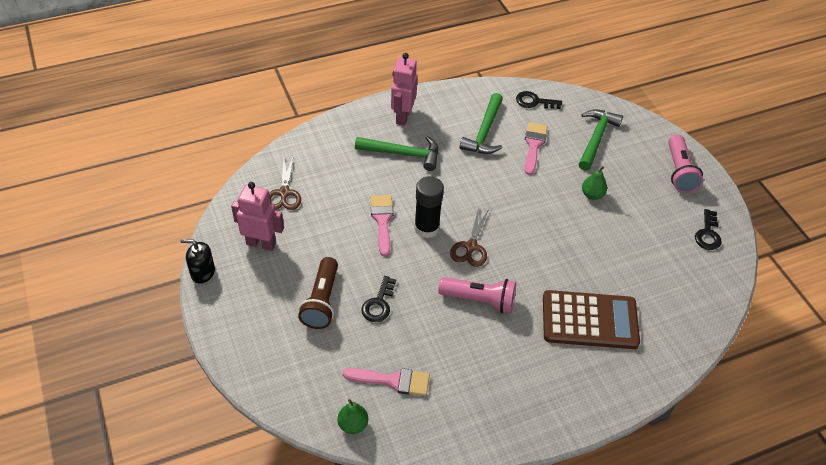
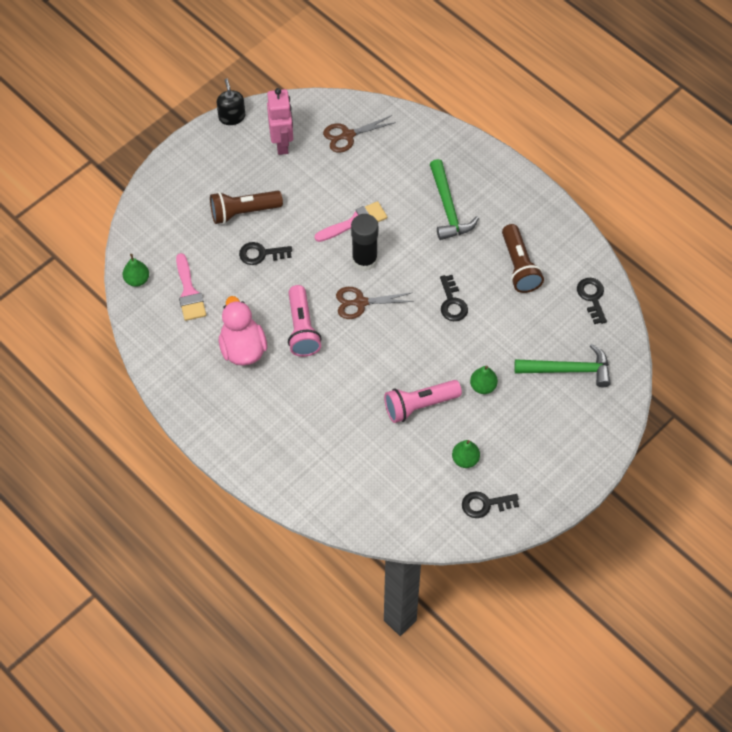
camera: 70 degrees right, 10 degrees up
(402, 116) = (500, 189): pink robot -> none
(481, 356) = (243, 348): none -> pink duck
(484, 132) = (519, 266): green hammer -> brown flashlight
(500, 185) = (452, 303): none -> black key
(534, 145) = (525, 315): pink brush -> none
(589, 320) = (322, 423): brown calculator -> none
(660, 231) = (465, 459): none -> green pear
(679, 172) = (562, 460): pink flashlight -> pink flashlight (419, 405)

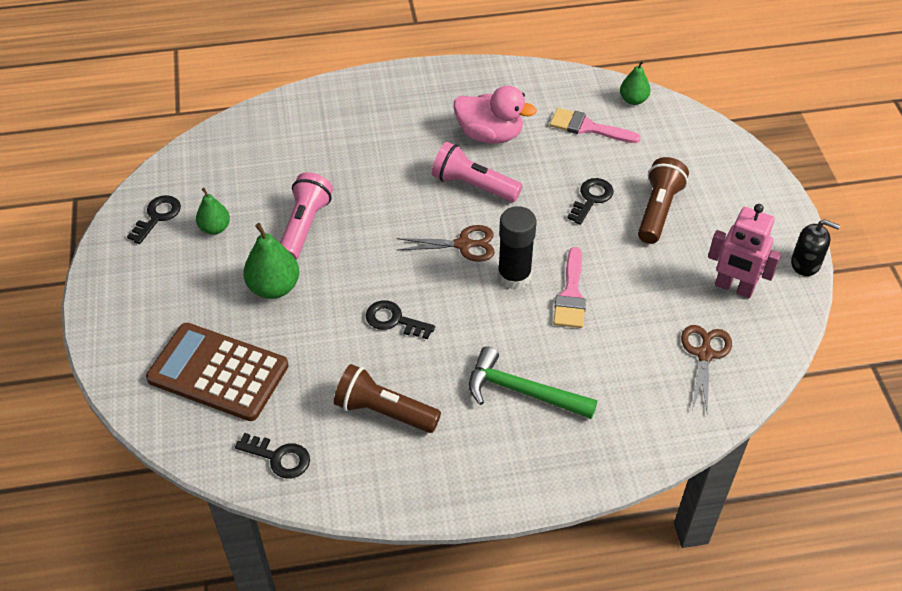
camera: 125 degrees right, 10 degrees down
(360, 302) = (463, 244): brown scissors -> brown scissors turned 60 degrees clockwise
(483, 386) = (274, 287): green pear -> green pear, size x1.58
(568, 370) = (218, 372): green hammer -> brown calculator

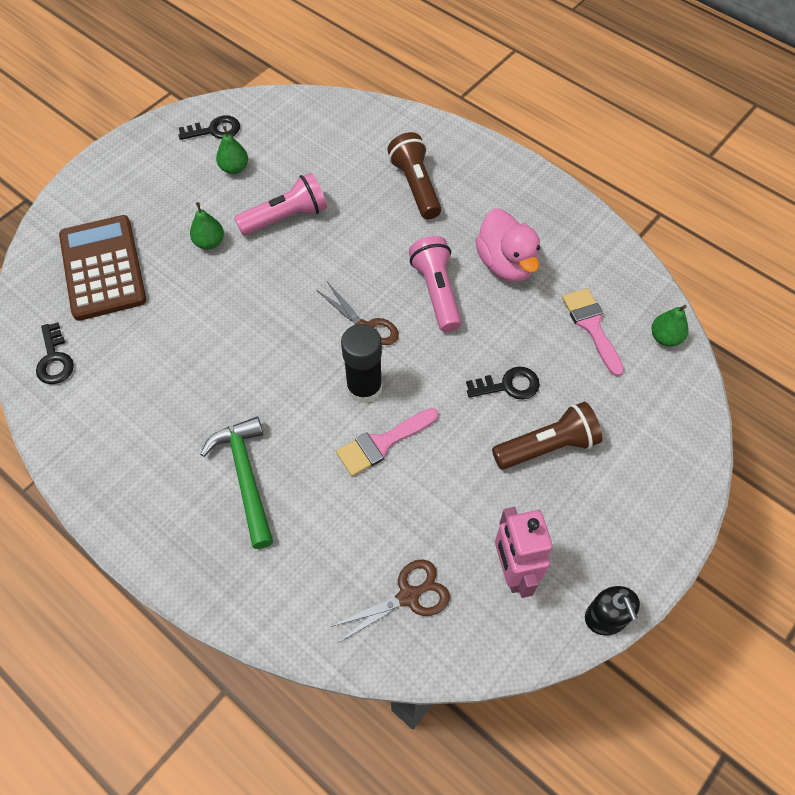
camera: 50 degrees right, 10 degrees up
(274, 287) = (209, 242): green pear -> green pear, size x0.63
(384, 411) = (148, 395): brown flashlight -> brown flashlight (416, 186)
(394, 320) = (244, 338): black key -> none

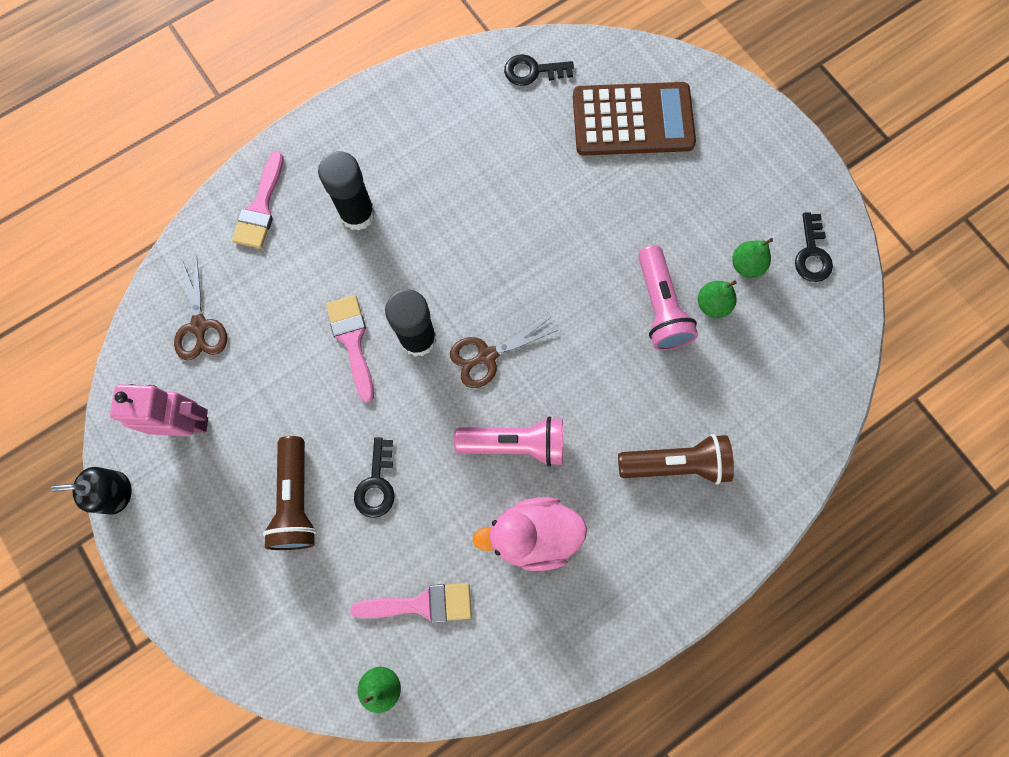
camera: 105 degrees right, 15 degrees up
(209, 242) = (642, 224): green pear -> green pear (712, 305)
(246, 477) = (357, 214): green hammer -> black glue stick
(257, 579) = (260, 208): none -> pink brush

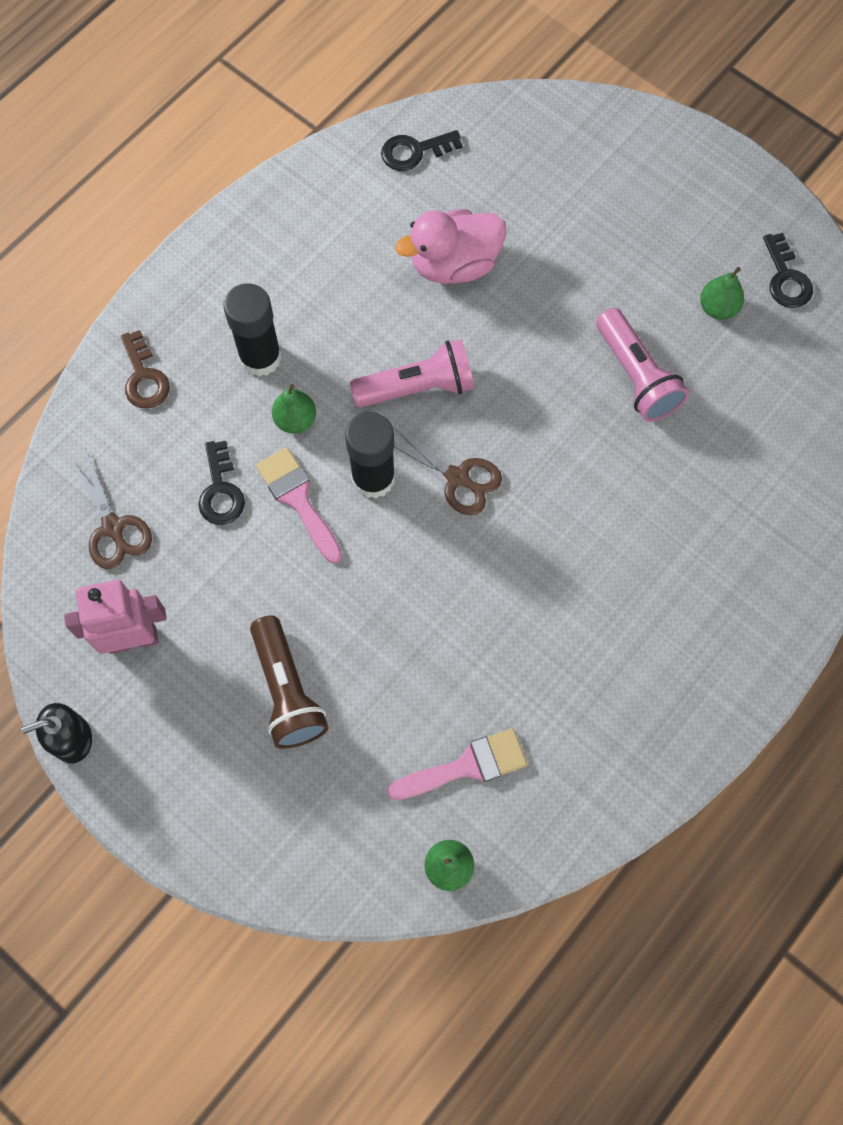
camera: 15 degrees left, 5 degrees down
(260, 208) = (144, 377): pink brush -> brown key
(376, 484) = (374, 649): black key -> black key (220, 491)
(487, 356) = (458, 478): brown scissors -> brown scissors turned 105 degrees counterclockwise
(515, 444) = (518, 565): pink flashlight -> pink flashlight (417, 387)
(533, 535) = (569, 658): pink duck -> pink duck (454, 264)
(632, 120) = (544, 179): brown calculator -> none
(675, 463) = (703, 541): brown flashlight -> none
(712, 305) = (693, 359): green pear -> green pear (295, 420)

